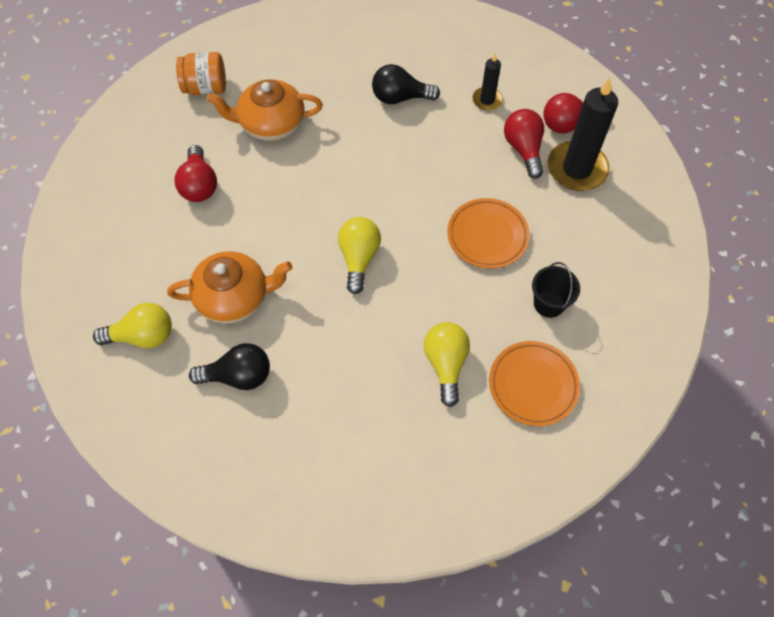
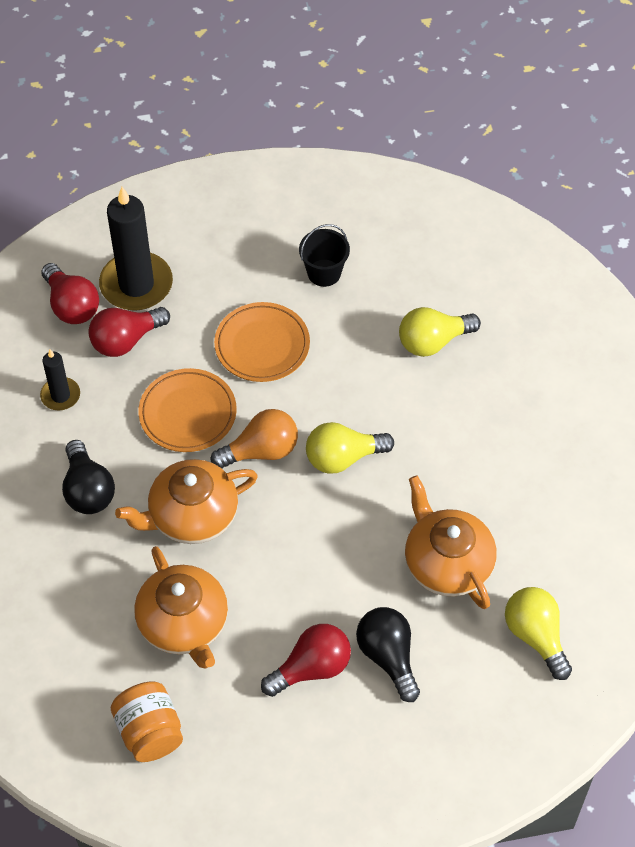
camera: 110 degrees left, 5 degrees down
(238, 376) = (535, 521): black light bulb -> black light bulb (388, 657)
(352, 150) = (192, 516): none -> orange teapot
(388, 206) = (261, 451): none -> orange light bulb
(533, 385) = (421, 266): orange plate -> orange plate (188, 413)

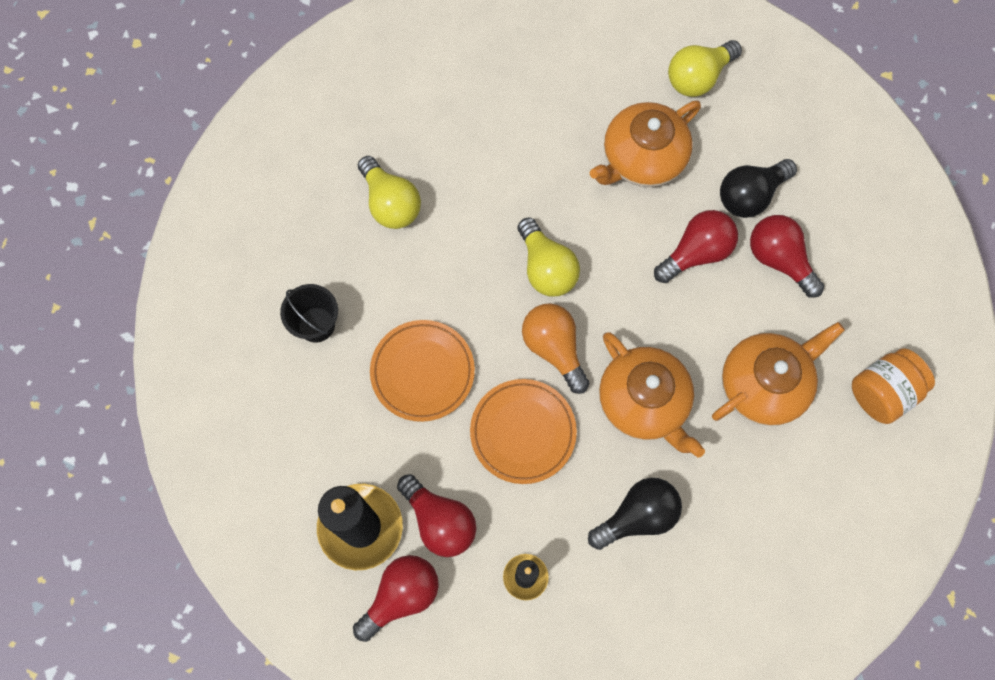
camera: 100 degrees left, 15 degrees up
(334, 592) = (696, 253): none -> red light bulb

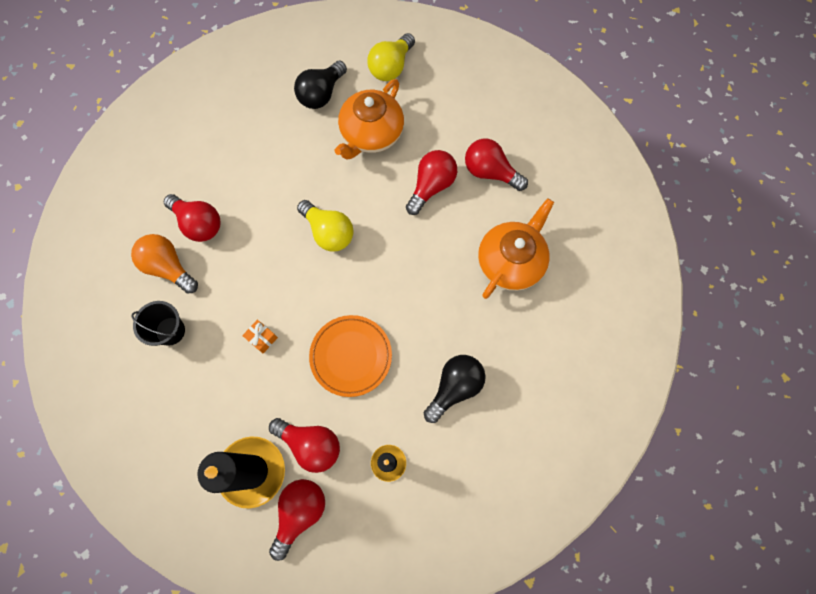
camera: 20 degrees left, 0 degrees up
(390, 203) = (199, 224): yellow light bulb -> red light bulb
(422, 372) = (262, 338): orange plate -> orange gift
(554, 348) = (353, 288): orange light bulb -> orange light bulb (169, 267)
(644, 402) = (431, 303): orange teapot -> none
(750, 195) = (455, 135): black light bulb -> black light bulb (321, 94)
(882, 392) = (592, 239): orange jar -> none

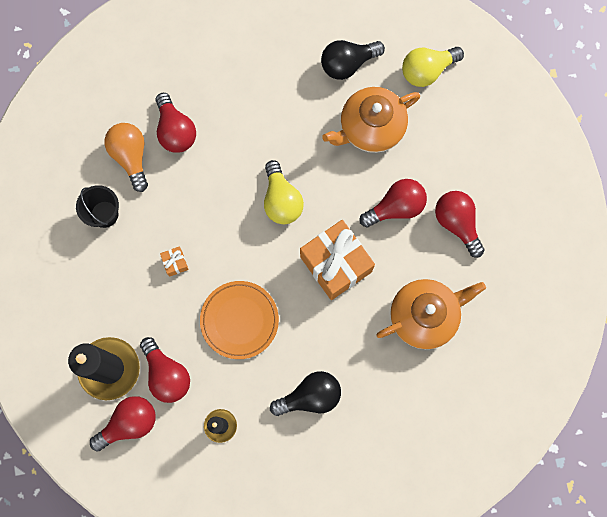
camera: 30 degrees right, 5 degrees up
(408, 260) = (335, 264): none -> orange gift

